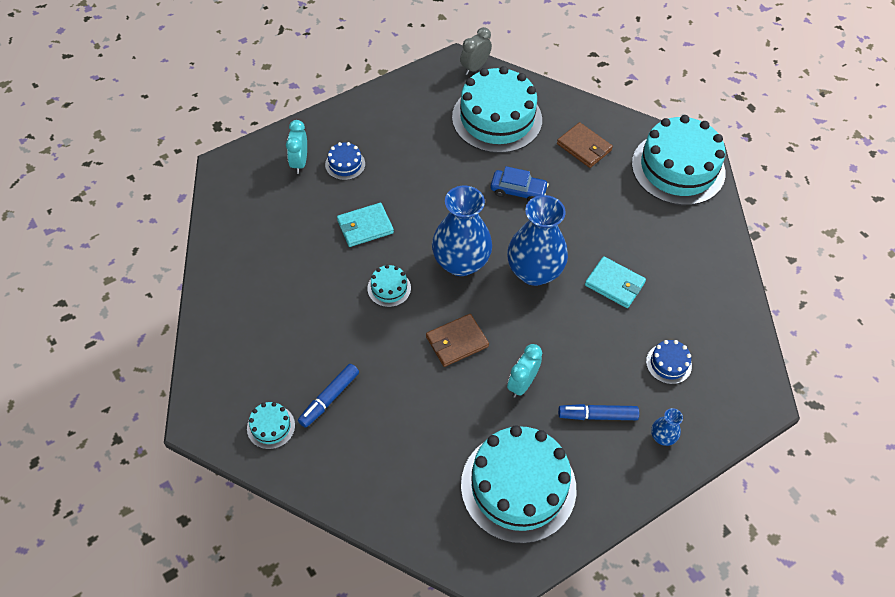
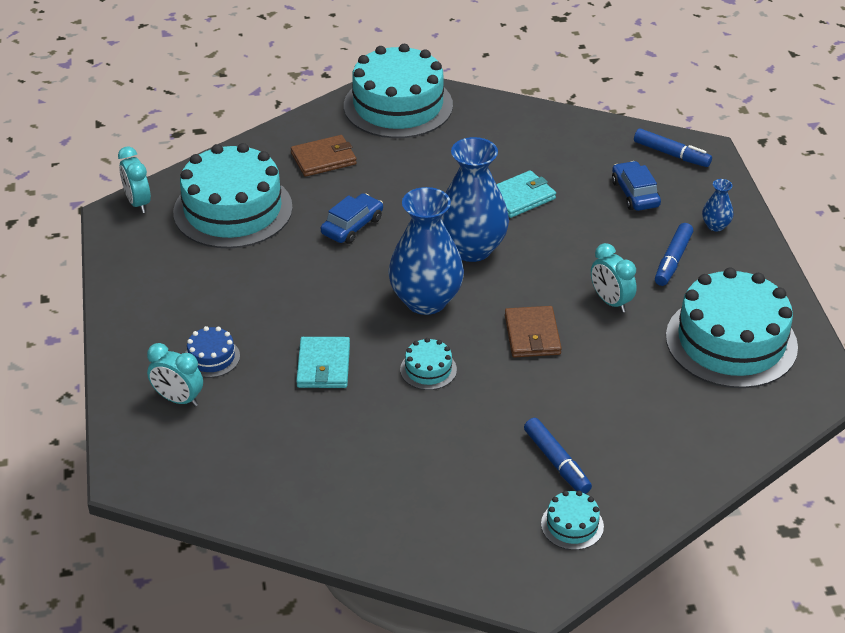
camera: 65 degrees left, 15 degrees down
(474, 67) = (138, 203): grey clock -> turquoise clock
(668, 363) = (635, 194): blue cake -> blue car
(741, 377) = (671, 154): none -> blue marker

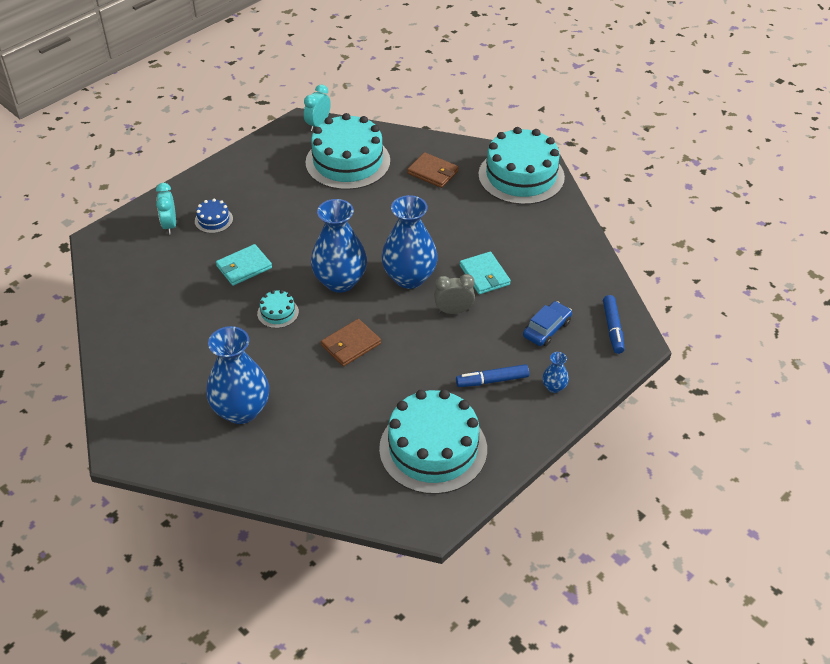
camera: 55 degrees right, 5 degrees up
(352, 226) = (380, 216): blue car -> none
(520, 197) = (484, 275): turquoise wallet -> turquoise wallet turned 45 degrees clockwise
(552, 241) = (453, 311): none -> grey clock
(556, 462) = (241, 410): blue marker -> blue vase
(572, 525) = (191, 443): turquoise cake -> none
(610, 302) = (418, 368): turquoise clock -> none

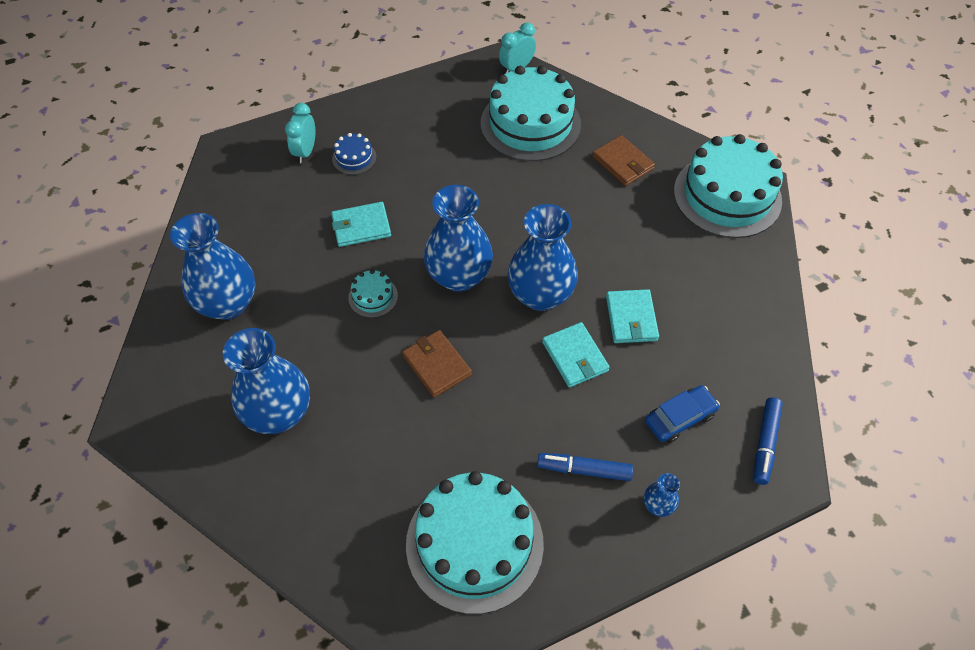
camera: 20 degrees right, 10 degrees up
(160, 348) = (228, 303): none -> blue vase
(351, 345) = (436, 365): brown wallet -> brown wallet turned 75 degrees clockwise
(453, 311) = (575, 356): grey clock -> turquoise wallet

